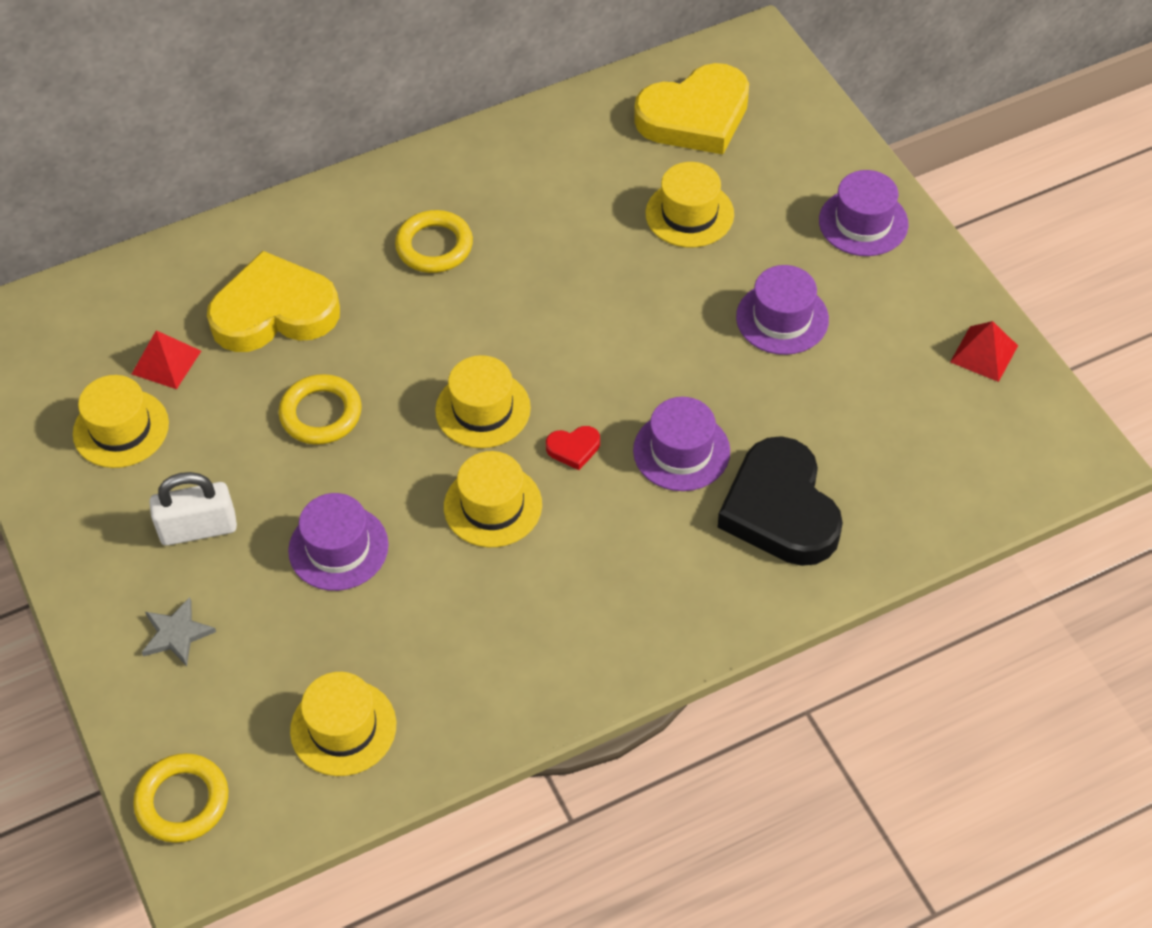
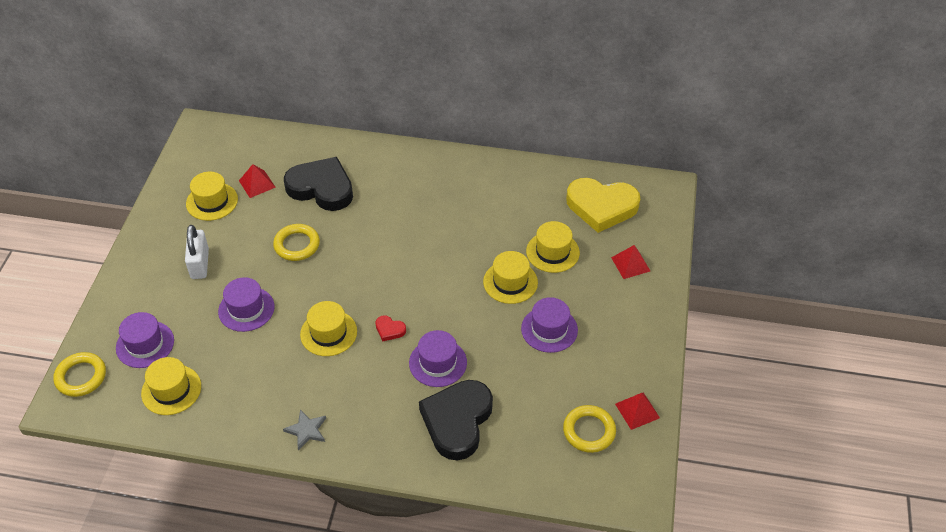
camera: 35 degrees right, 5 degrees down
(176, 634) = (148, 303): grey star -> grey star (306, 430)
(198, 528) = (200, 264): white padlock -> white padlock turned 60 degrees clockwise
(274, 312) = (321, 188): yellow heart -> black heart
(434, 246) = (418, 198): yellow ring -> yellow ring (589, 431)
(483, 409) = (367, 286): yellow hat -> yellow hat (510, 282)
(803, 172) = (630, 264): none -> red pyramid
(863, 222) = (637, 307): purple hat -> purple hat (145, 344)

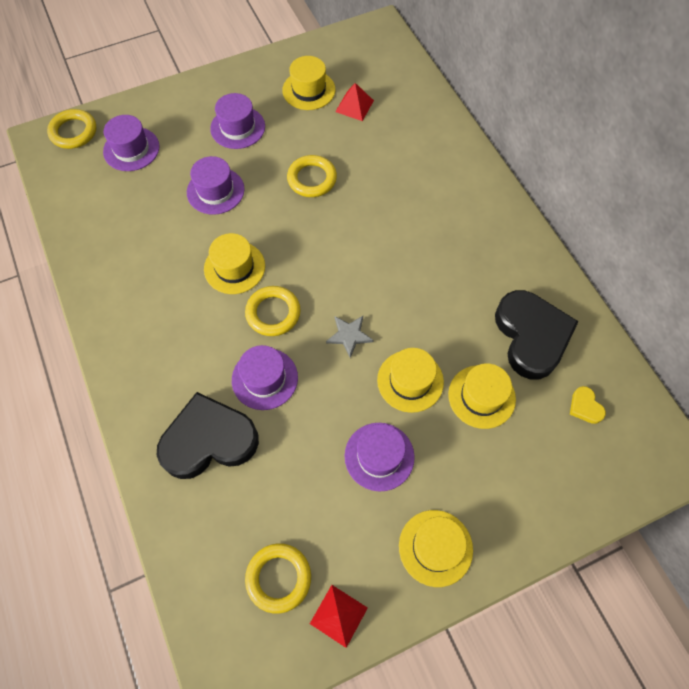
camera: 55 degrees right, 15 degrees up
(171, 390) = (99, 197): yellow hat -> yellow hat (435, 547)
(200, 264) = (237, 127): white padlock -> purple hat
(306, 430) = (120, 321): grey star -> grey star (349, 335)
(321, 188) = (391, 153): black heart -> black heart (531, 336)
(389, 330) = (273, 313): red heart -> yellow ring
(601, 207) = (585, 407): yellow heart -> yellow heart, size x0.40
(630, 264) = (531, 486): red pyramid -> none

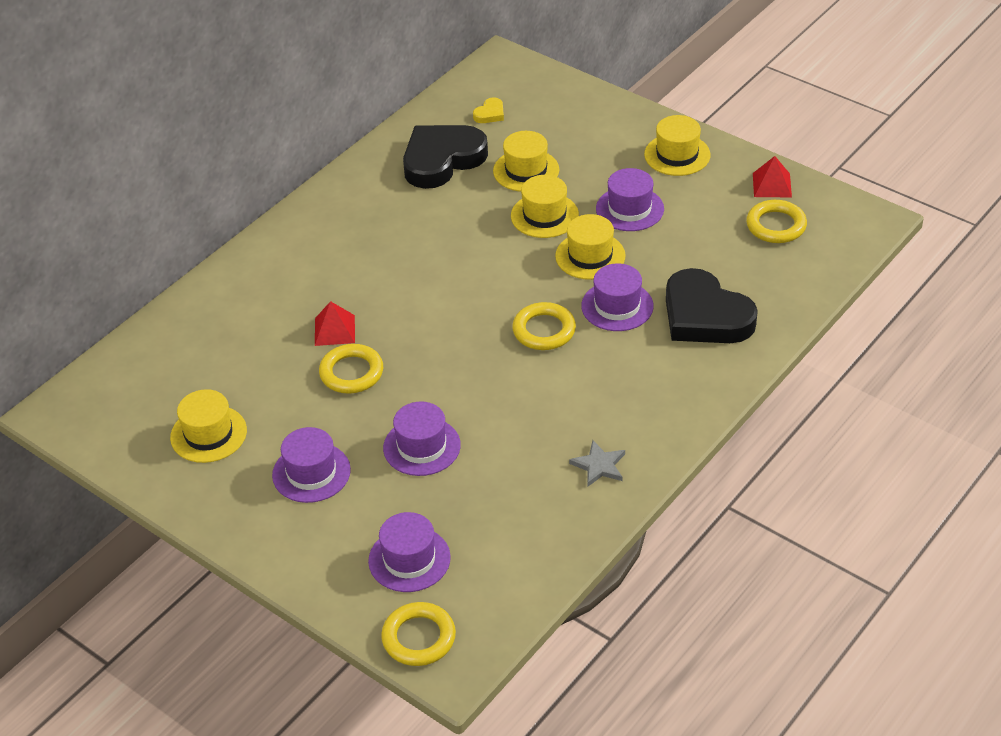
camera: 115 degrees left, 20 degrees down
(234, 267) = (512, 383): yellow hat -> yellow hat (590, 256)
(349, 335) = (528, 269): grey star -> grey star (599, 466)
(354, 106) = (213, 382): red pyramid -> red pyramid (334, 330)

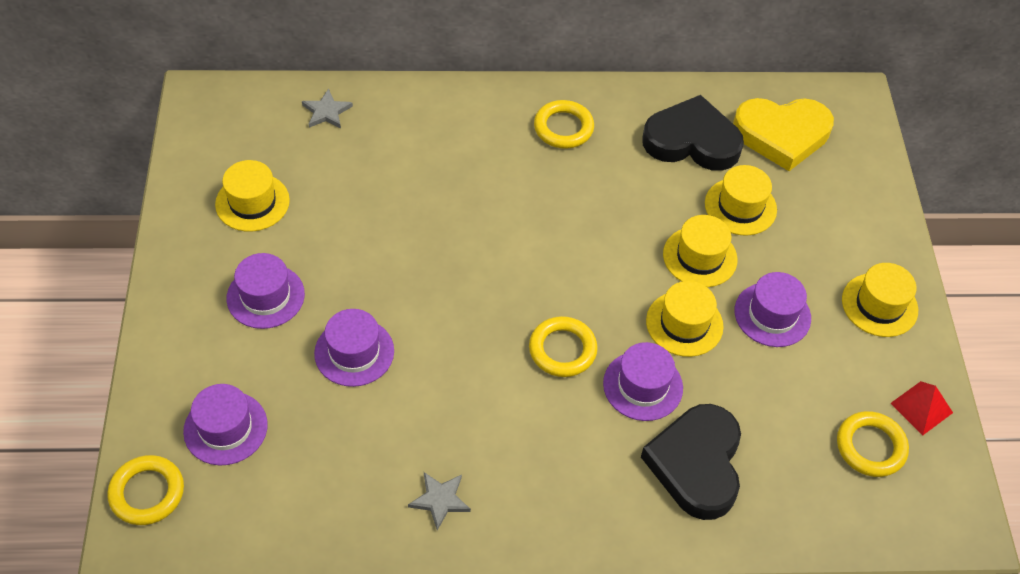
camera: 45 degrees right, 10 degrees up
(170, 341) = (326, 111): none -> grey star
(334, 330) = (430, 204): red pyramid -> none
(351, 373) = (394, 248): yellow ring -> yellow ring (563, 128)
(490, 114) = (781, 135): yellow heart -> yellow heart, size x2.48

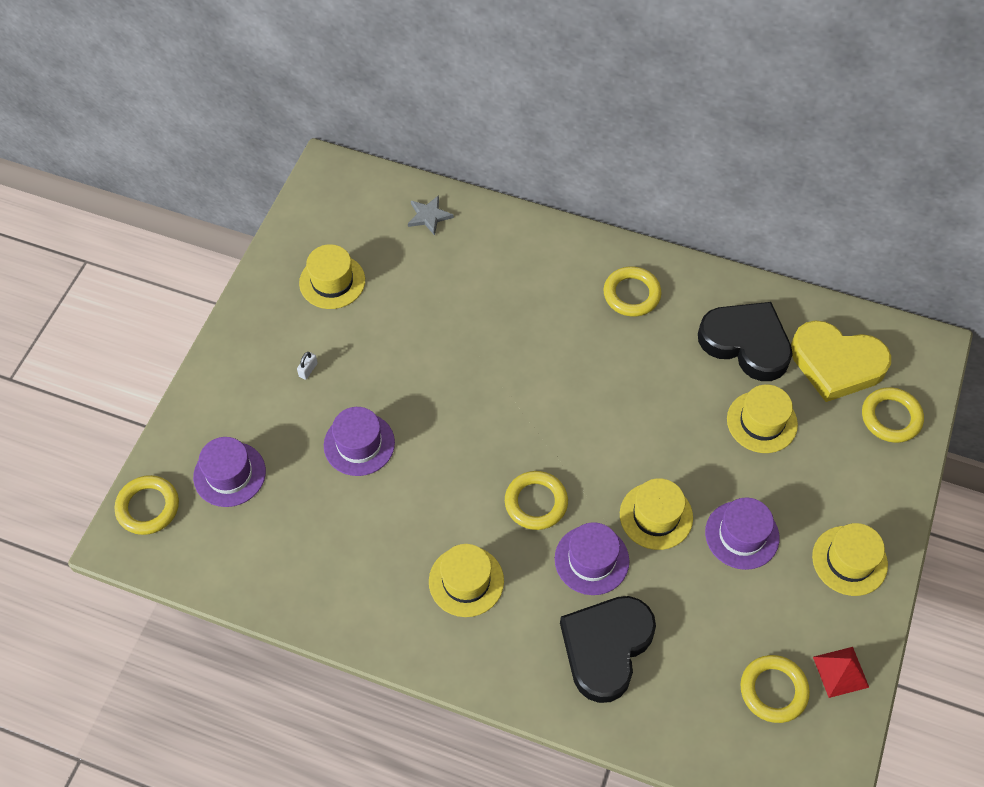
camera: 25 degrees right, 5 degrees up
(265, 296) = (308, 370): purple hat -> white padlock
(440, 500) = (373, 598): grey star -> none
(700, 257) = (700, 458): yellow hat -> yellow hat (466, 581)
(852, 167) = (891, 417): none -> yellow ring

